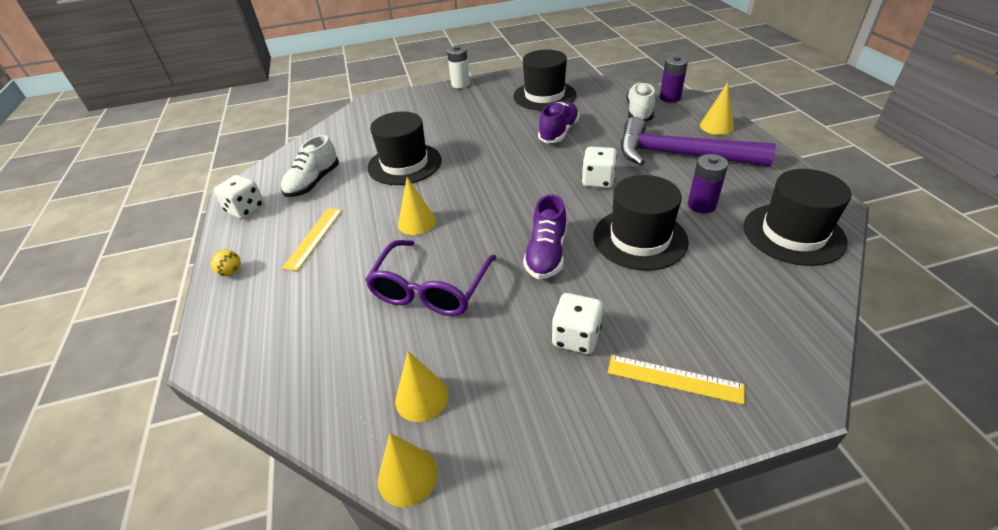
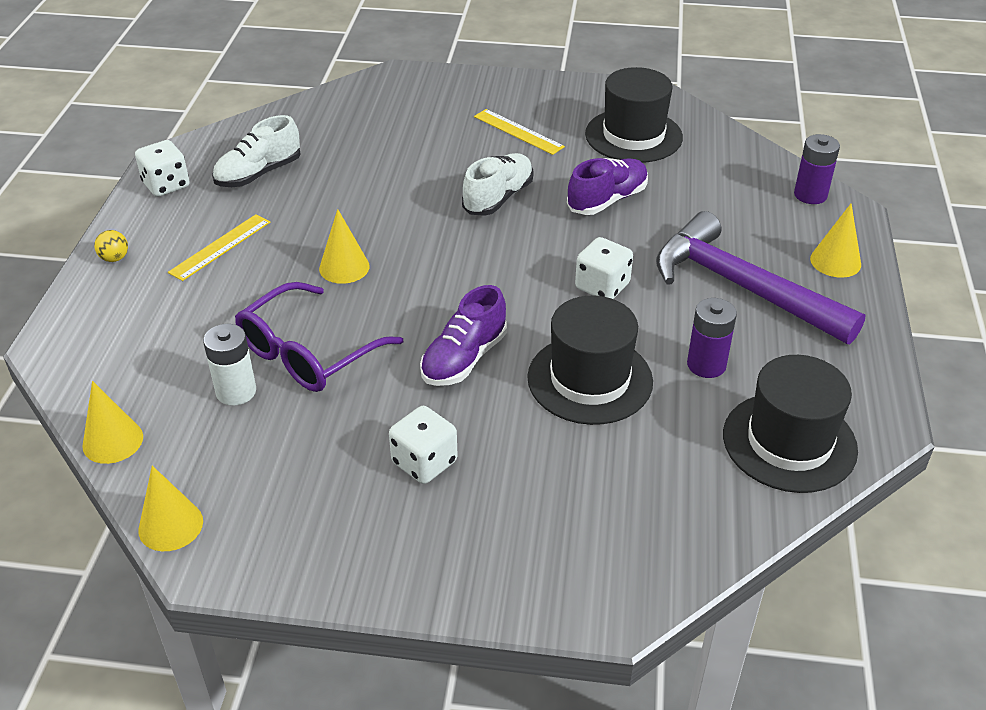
camera: 20 degrees right, 0 degrees up
(405, 164) = (380, 183): black hat -> none
(421, 397) = (227, 461): yellow cone -> yellow cone (113, 441)
(460, 84) = (532, 81): white battery -> white battery (236, 391)
(639, 112) = (745, 204): white shoe -> white shoe (498, 198)
(674, 379) = (493, 543): yellow ruler -> yellow ruler (518, 132)

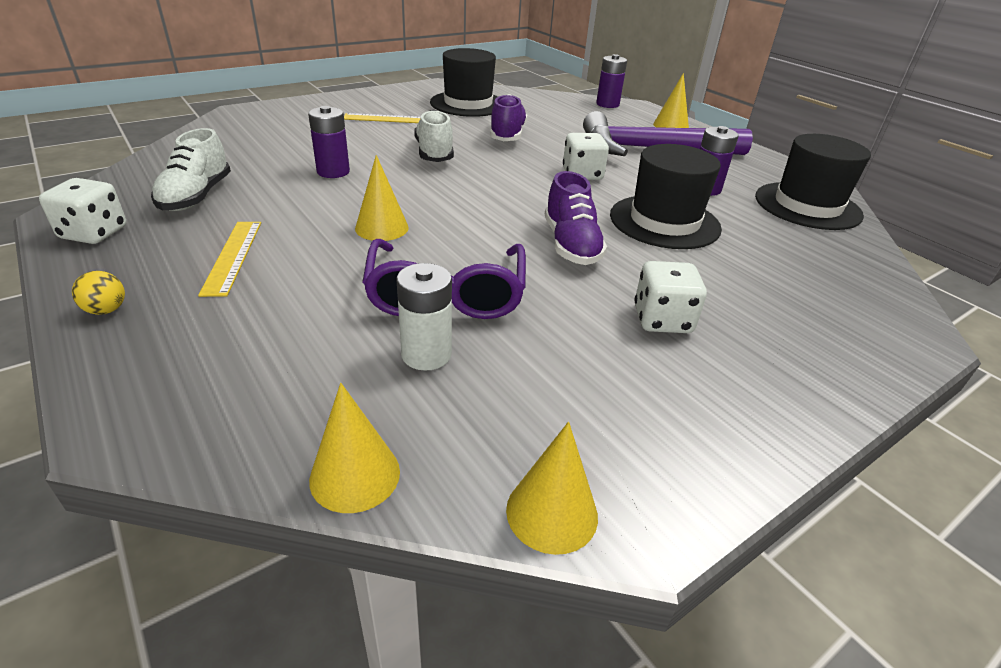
camera: 45 degrees left, 5 degrees down
(383, 186) = (333, 172): none -> purple battery

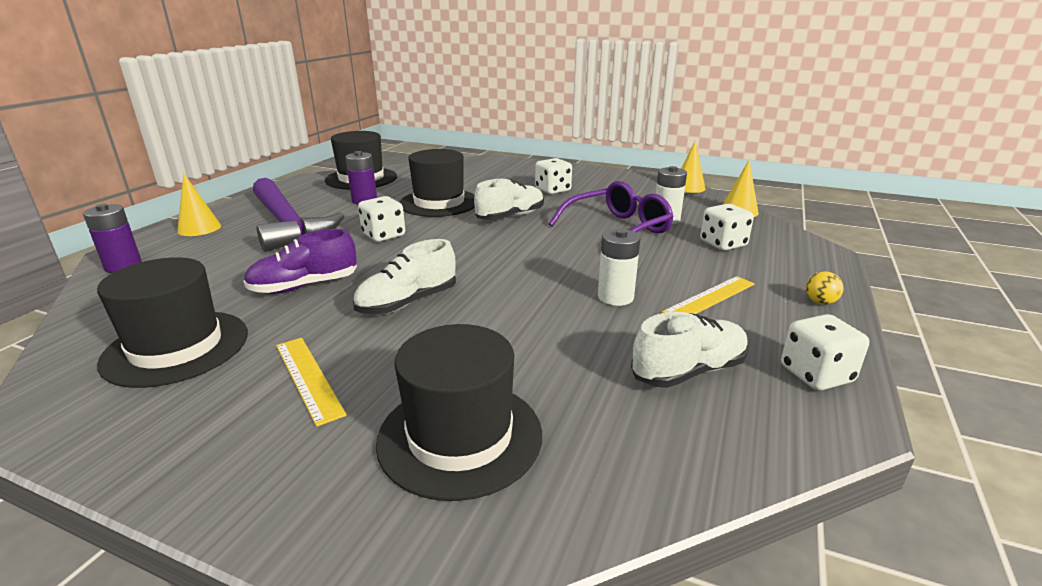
camera: 120 degrees left, 10 degrees down
(282, 132) = (460, 436): none -> black hat
(293, 348) = (723, 244): none -> white dice
(315, 217) = (615, 297): none -> white battery
(333, 172) = (527, 331): purple battery -> none
(382, 228) = (585, 269): yellow cone -> none
(571, 245) = (510, 217): purple shoe -> white shoe

